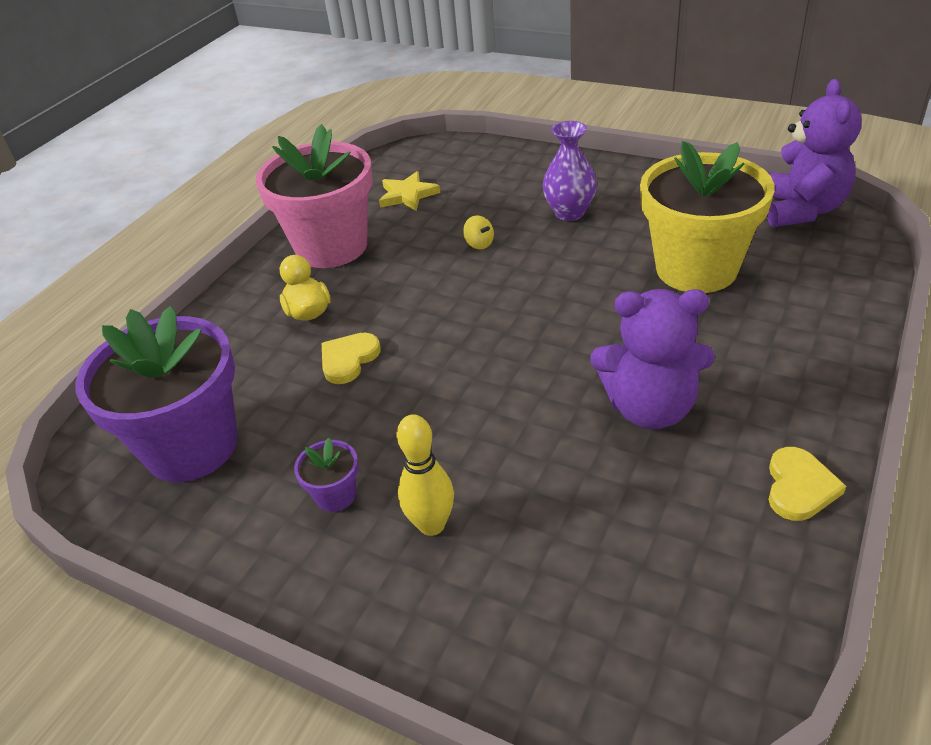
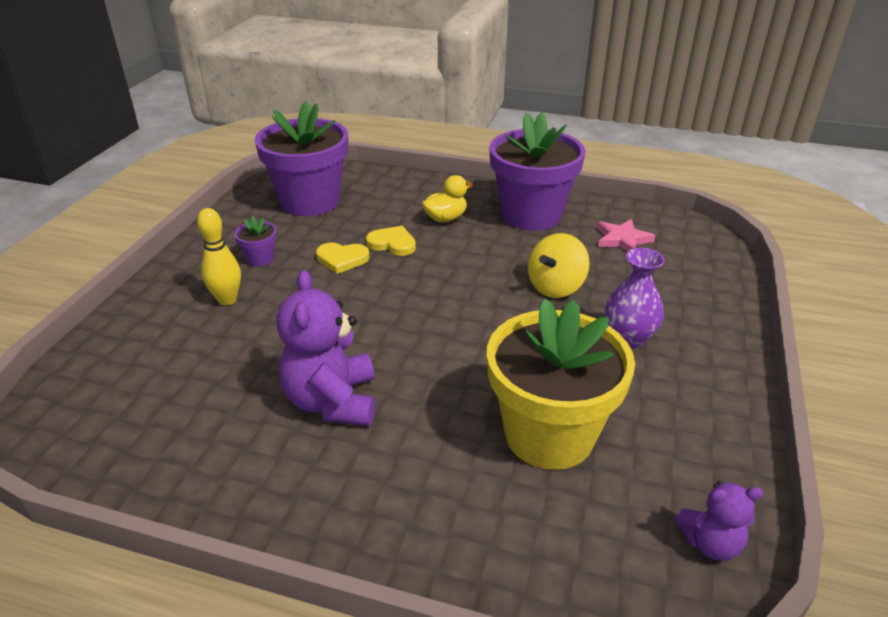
camera: 75 degrees right, 5 degrees down
(332, 247) = (531, 215): pink flower pot -> purple flower pot
(407, 195) = (622, 239): yellow star -> pink star
(479, 244) = (555, 287): yellow spinning top -> yellow spinning top, size x2.01
(799, 487) = (225, 498): yellow heart -> yellow heart (342, 259)
(801, 210) = (710, 543): purple teddy bear -> purple teddy bear, size x0.56

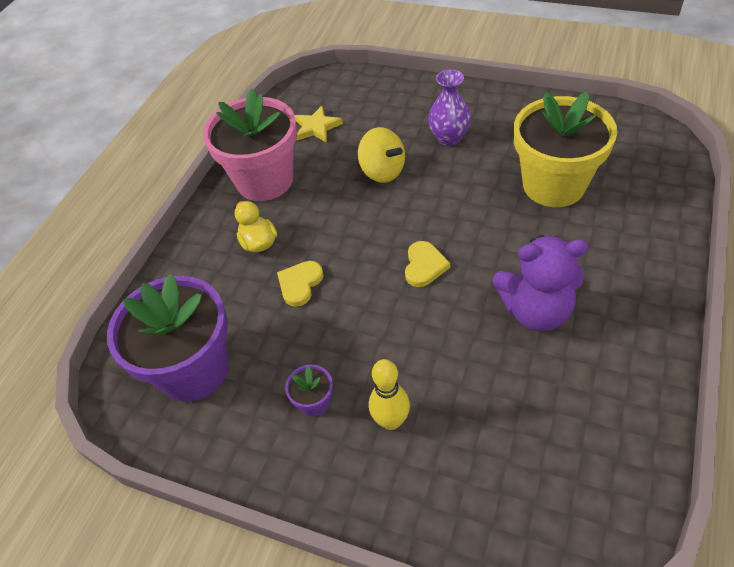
camera: 80 degrees left, 15 degrees up
(342, 259) = (324, 324): yellow heart -> yellow heart (424, 266)
(531, 215) = (265, 180): purple flower pot -> pink flower pot
(622, 239) = (316, 127): pink star -> yellow star
(710, 543) = (626, 126): purple teddy bear -> none

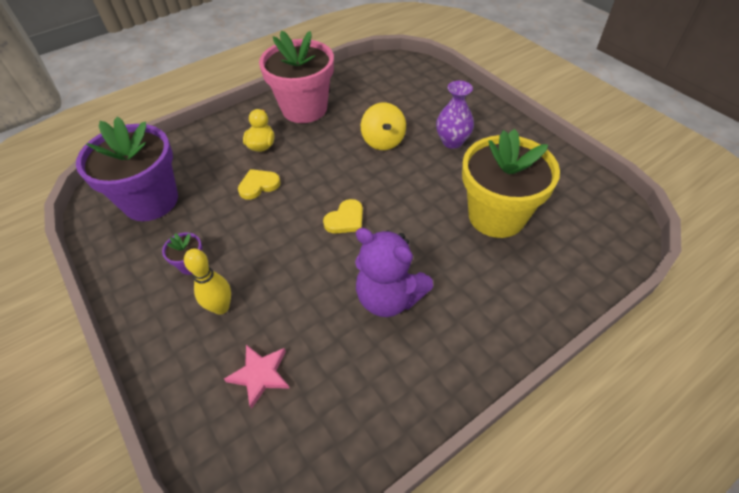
camera: 30 degrees right, 0 degrees up
(316, 127) = (370, 90): yellow star -> none
(494, 453) = (260, 375): none -> pink star

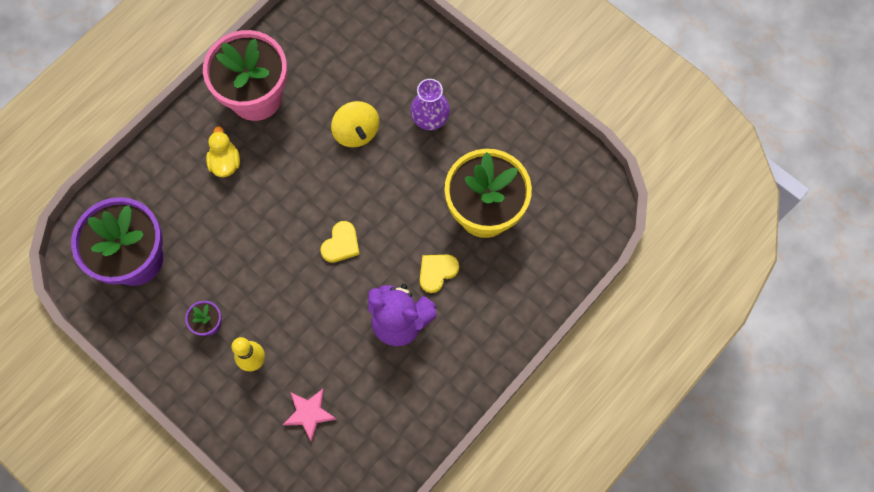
camera: 15 degrees left, 20 degrees up
(258, 185) = (241, 218): yellow heart -> yellow heart (437, 272)

